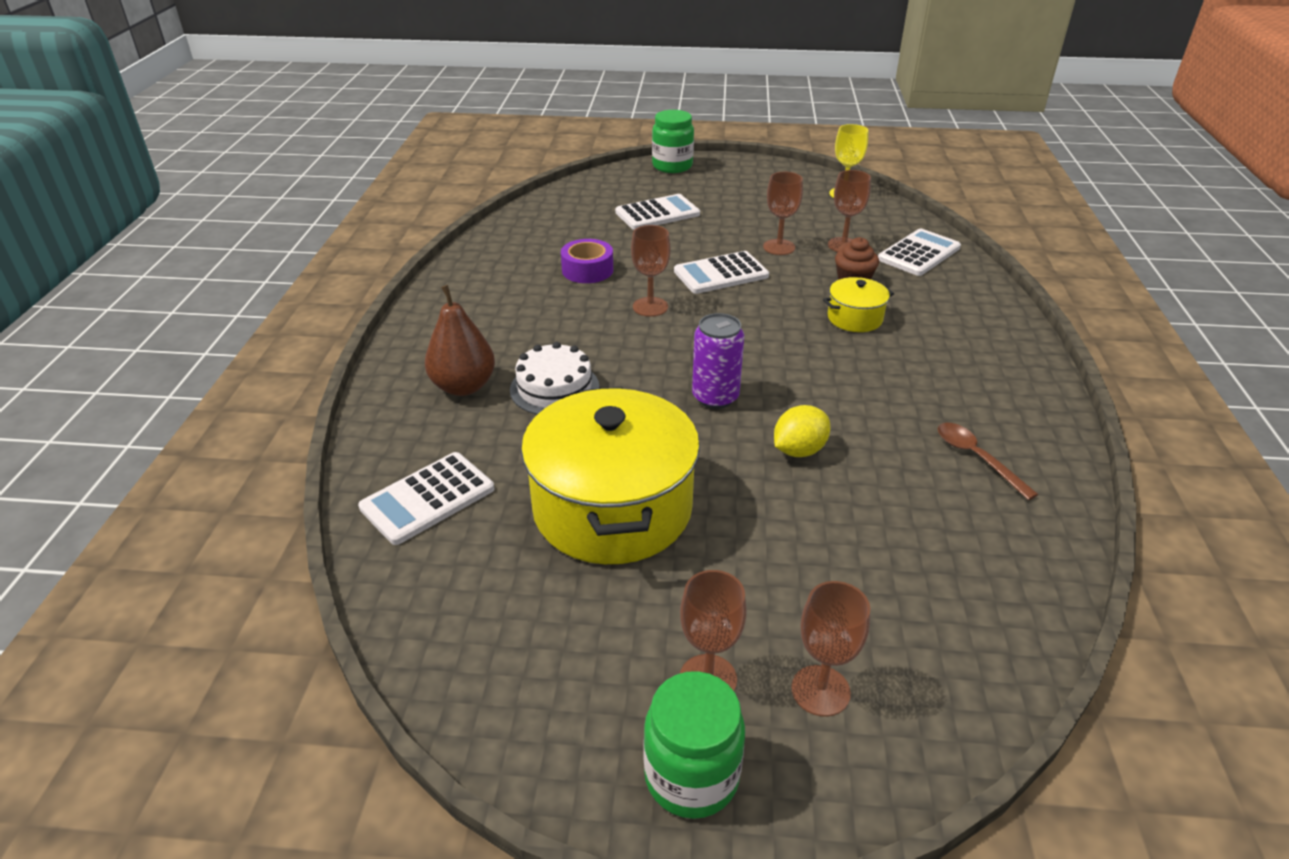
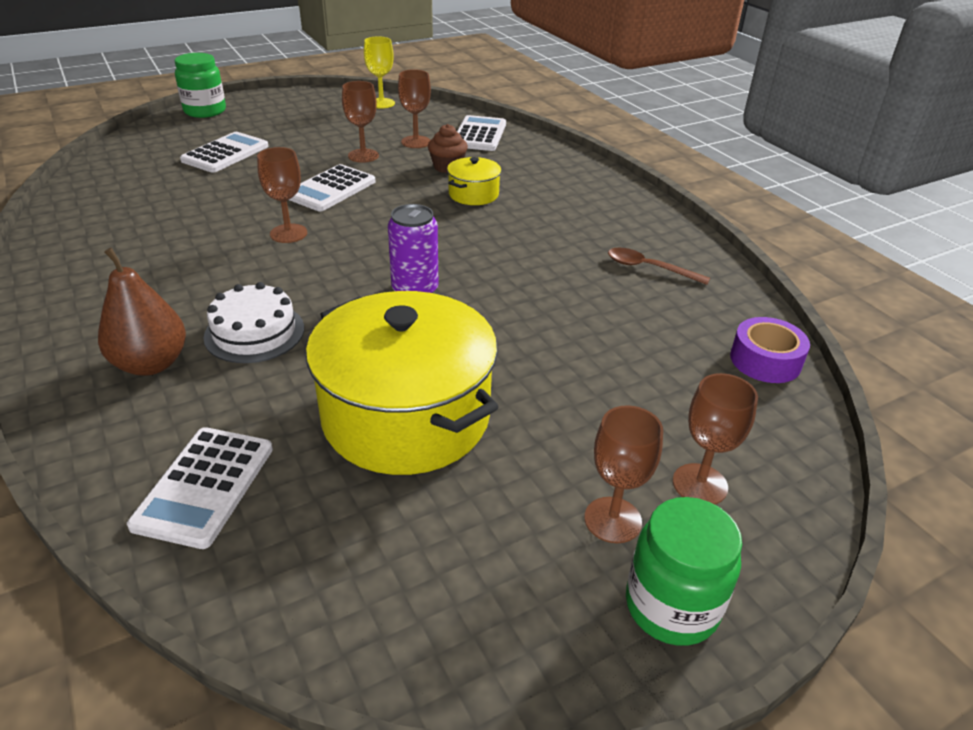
camera: 35 degrees left, 0 degrees up
(587, 270) = (196, 218): purple tape -> purple tape (765, 360)
(799, 450) = (520, 308): yellow lemon -> none

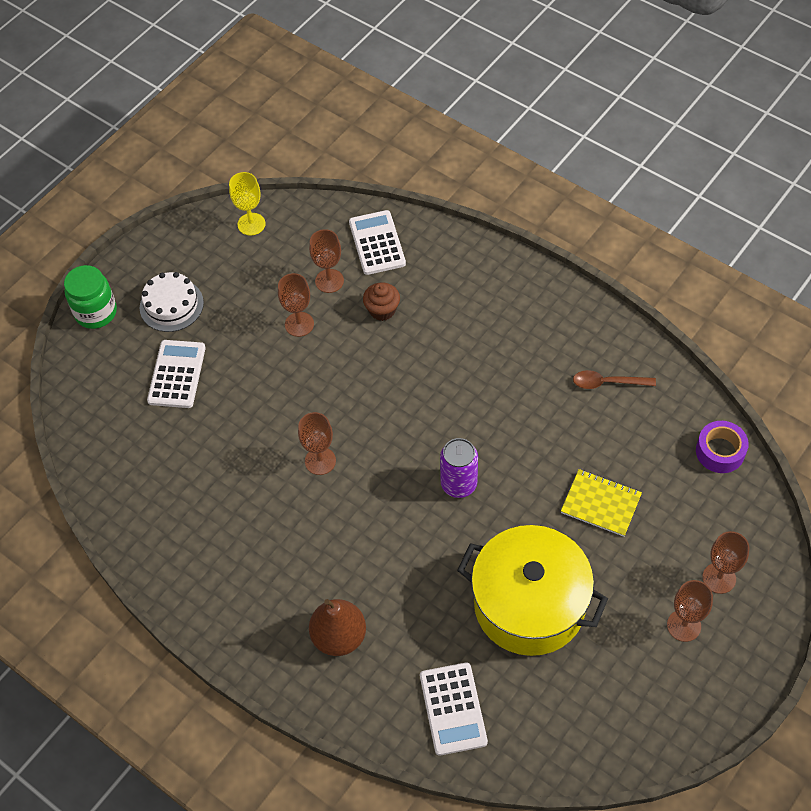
camera: 20 degrees left, 20 degrees up
(254, 332) = (381, 577): white cake -> white cake (171, 305)
(331, 189) = (308, 387): white calculator -> none
(473, 194) = (428, 342): yellow pot -> none
(573, 357) = (600, 504): none -> yellow notebook
(671, 606) = (735, 666): green jar -> none

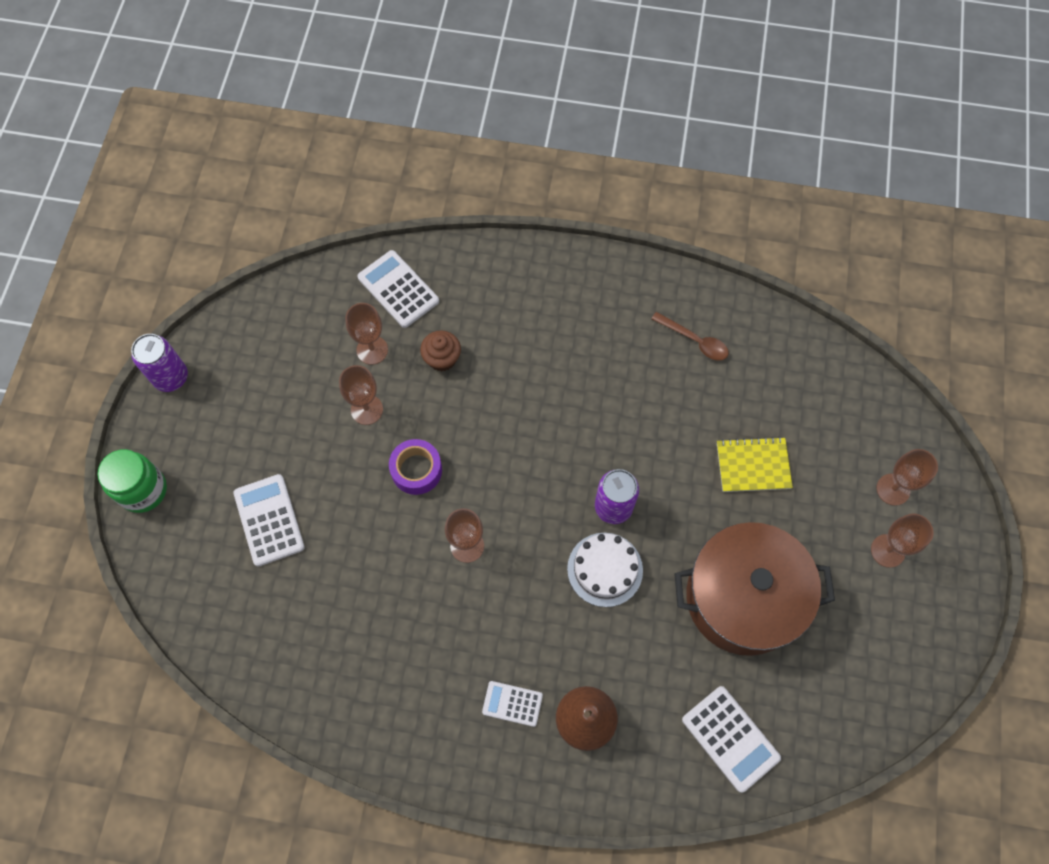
camera: 30 degrees left, 10 degrees up
(162, 239) = (171, 377): none -> purple can
(171, 305) = (221, 446): white cake -> white cake (605, 569)
(251, 224) = (257, 322): yellow goblet -> none
(287, 596) = (512, 703): none -> white calculator
(529, 604) = (743, 598): yellow pot -> brown pot
(607, 383) = (694, 341): brown spoon -> brown spoon turned 120 degrees counterclockwise
(720, 451) = (829, 364): purple tape -> purple tape (416, 470)

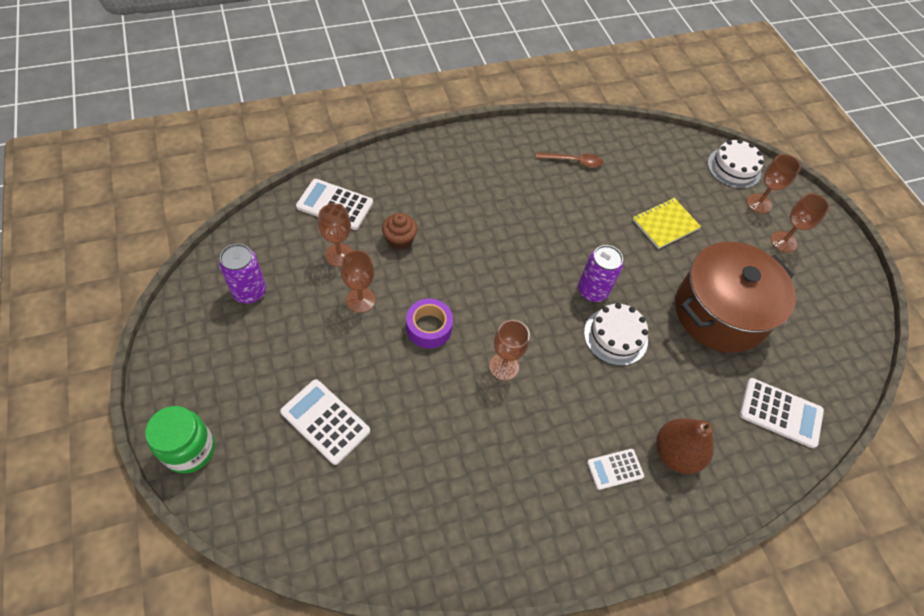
camera: 35 degrees left, 10 degrees down
(171, 377) = (168, 344): purple can -> purple can (249, 291)
(895, 430) = (734, 168): none -> white cake

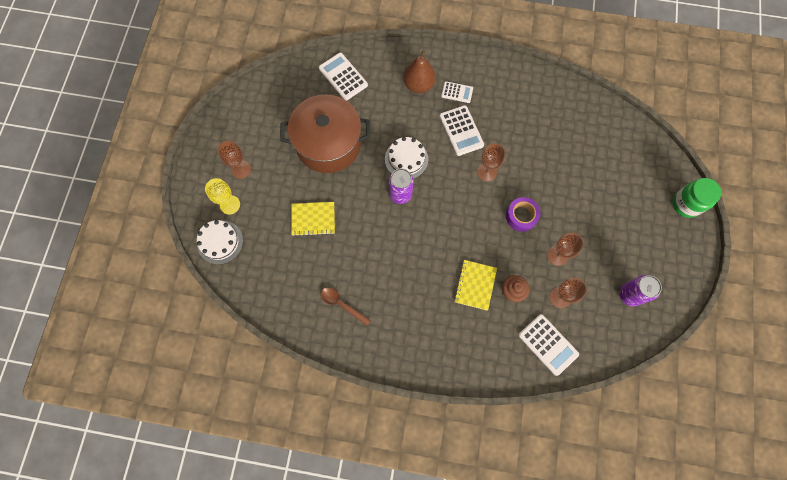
camera: 145 degrees left, 15 degrees up
(325, 421) = (606, 186): white calculator -> white calculator (461, 131)
(445, 230) = (475, 285): none -> yellow notebook
(759, 203) = (230, 204): brown goblet -> yellow goblet

